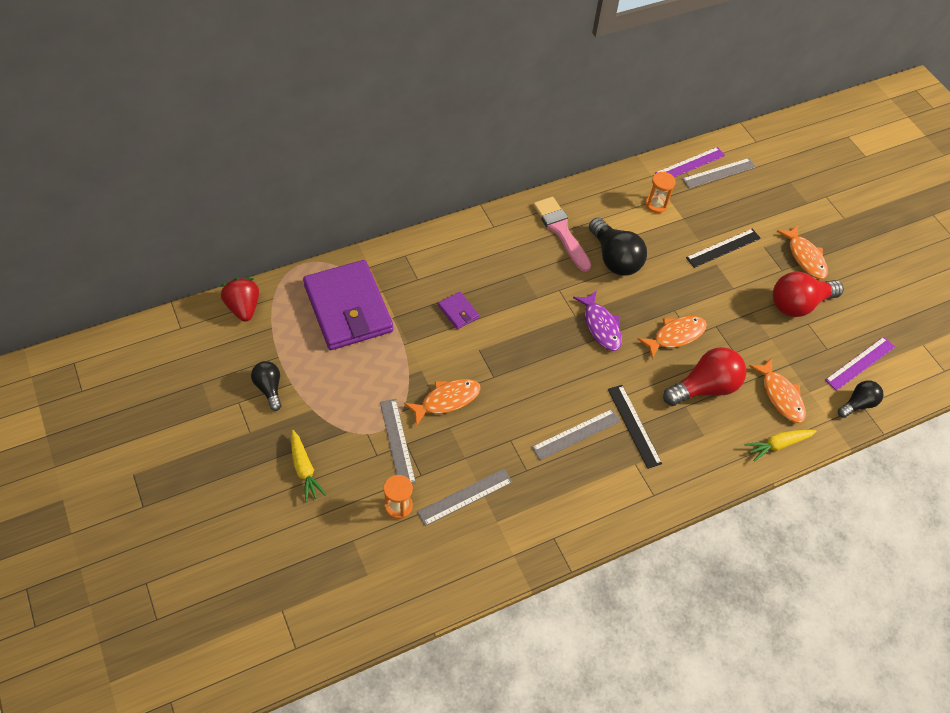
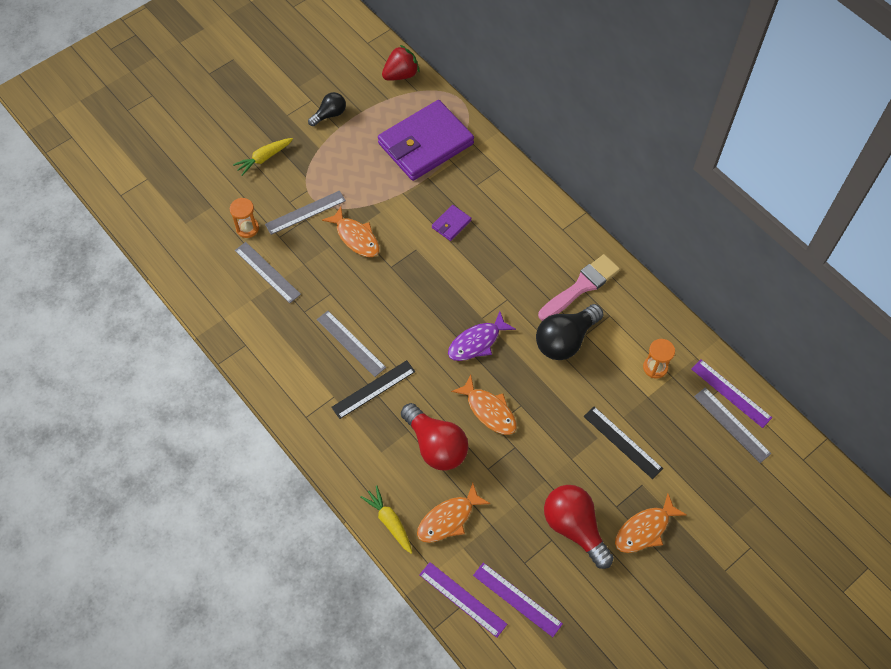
camera: 80 degrees right, 5 degrees up
(857, 404) = (463, 599): black light bulb -> purple ruler

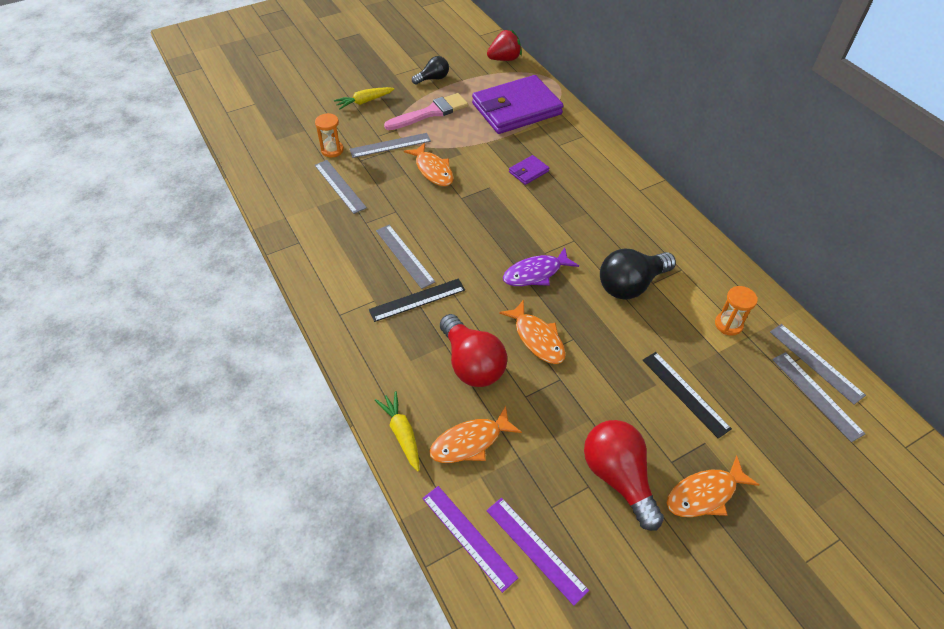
camera: 10 degrees right, 10 degrees down
(581, 287) = (653, 240): pink brush -> pink brush (430, 112)
(731, 393) = (815, 363): purple ruler -> grey ruler

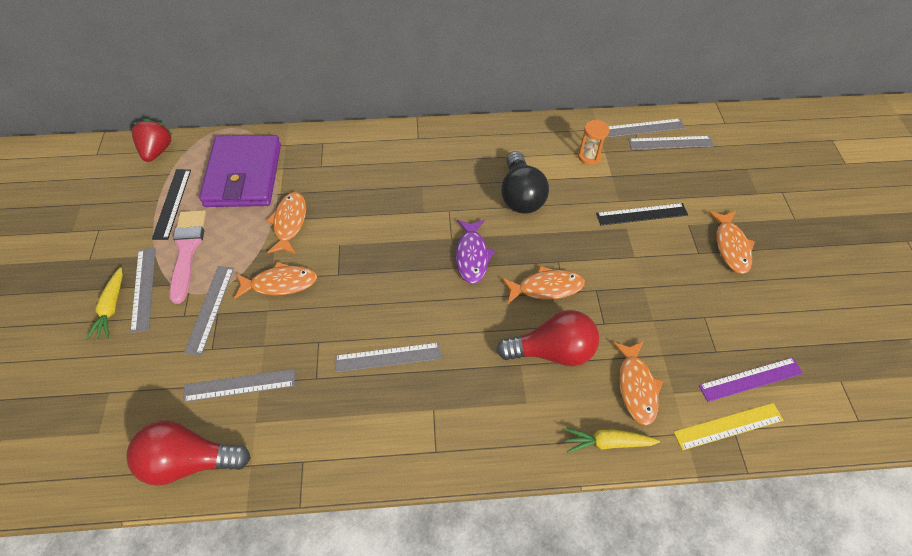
camera: 65 degrees left, 5 degrees up
(332, 150) = (171, 373): orange hourglass -> none
(387, 108) = (144, 288): none -> grey ruler
(417, 299) = (453, 368): black ruler -> black ruler (172, 203)
(433, 79) = (131, 225): black light bulb -> none
(468, 536) = (728, 426): purple ruler -> yellow ruler
(490, 151) = (289, 223): none -> orange fish
(528, 172) = (340, 204): purple wallet -> none
(618, 477) = (702, 293): red light bulb -> red light bulb (190, 460)

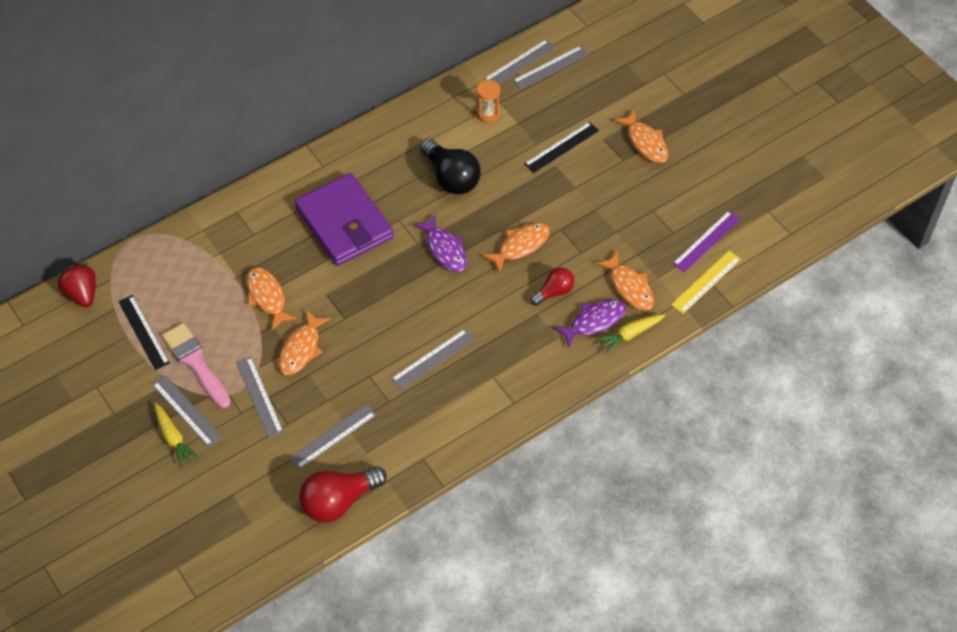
camera: 30 degrees left, 0 degrees up
(244, 175) = (188, 276): purple wallet -> purple wallet (344, 223)
(280, 283) = (301, 349): orange fish -> orange fish turned 150 degrees clockwise
(552, 351) = (554, 292): red light bulb -> red light bulb, size x0.58
(576, 405) = (594, 321): none -> purple fish

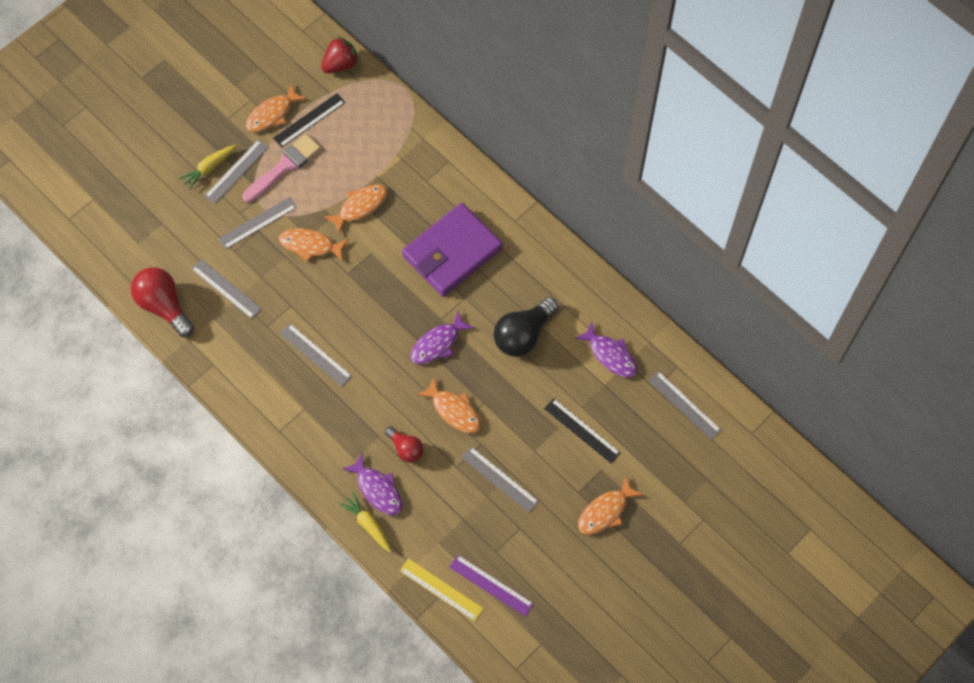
camera: 80 degrees right, 10 degrees up
(488, 113) = (610, 355): orange hourglass -> purple fish
(519, 63) = (683, 374): grey ruler -> grey ruler (499, 479)
(629, 287) = (423, 517): orange fish -> orange fish (272, 114)

